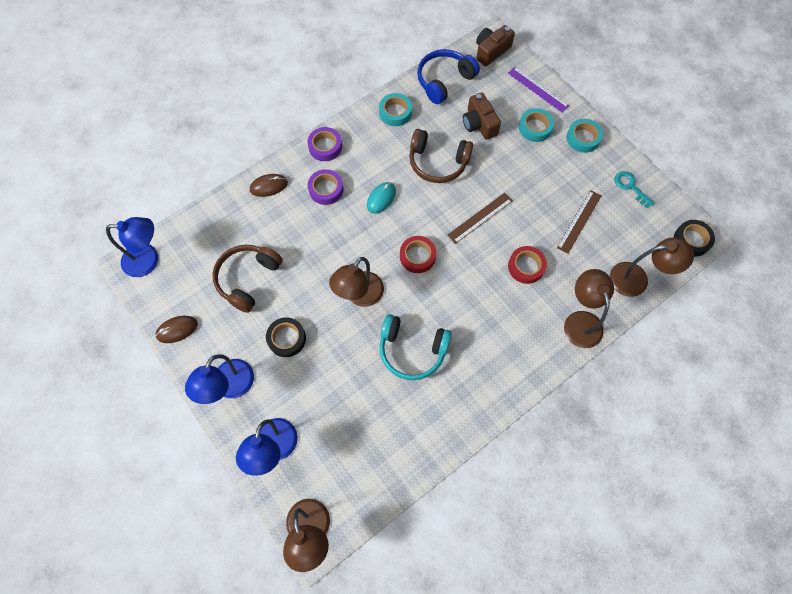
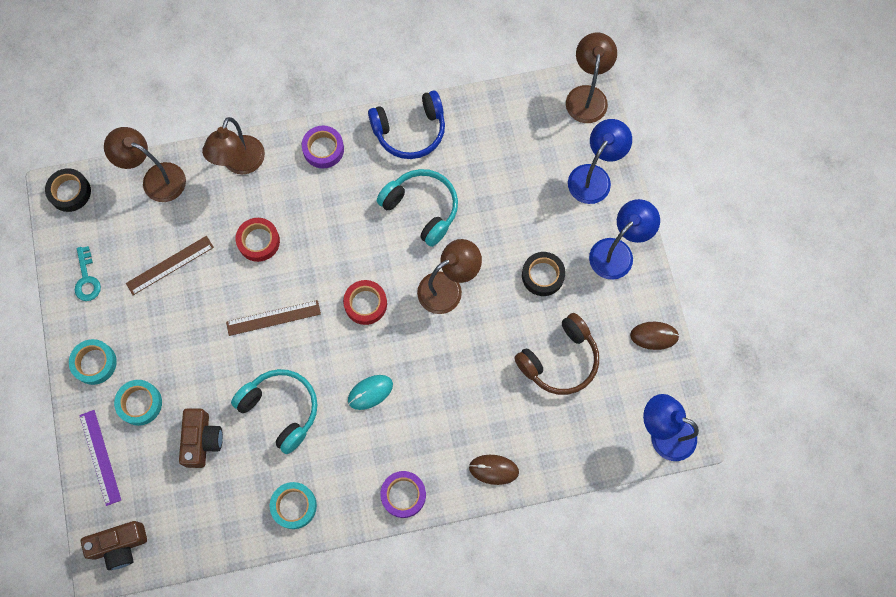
camera: 155 degrees left, 5 degrees up
(326, 189) = (428, 434): purple tape -> purple tape (323, 149)
(438, 162) = (281, 409): brown headphones -> turquoise headphones
(444, 81) = (207, 526): blue headphones -> blue headphones (410, 131)

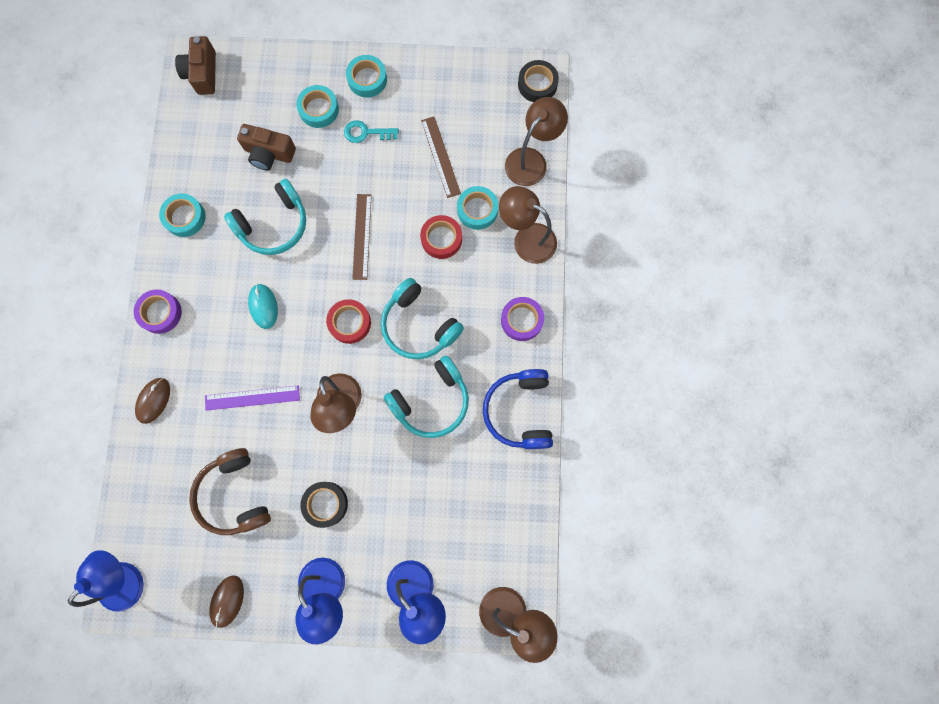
camera: 105 degrees right, 5 degrees up
(86, 279) = (448, 85): turquoise key -> turquoise key (366, 133)
(100, 457) = (282, 71): purple ruler -> purple ruler (252, 398)
(220, 216) = (477, 210): none -> turquoise tape
(352, 239) = (419, 326): none -> turquoise headphones

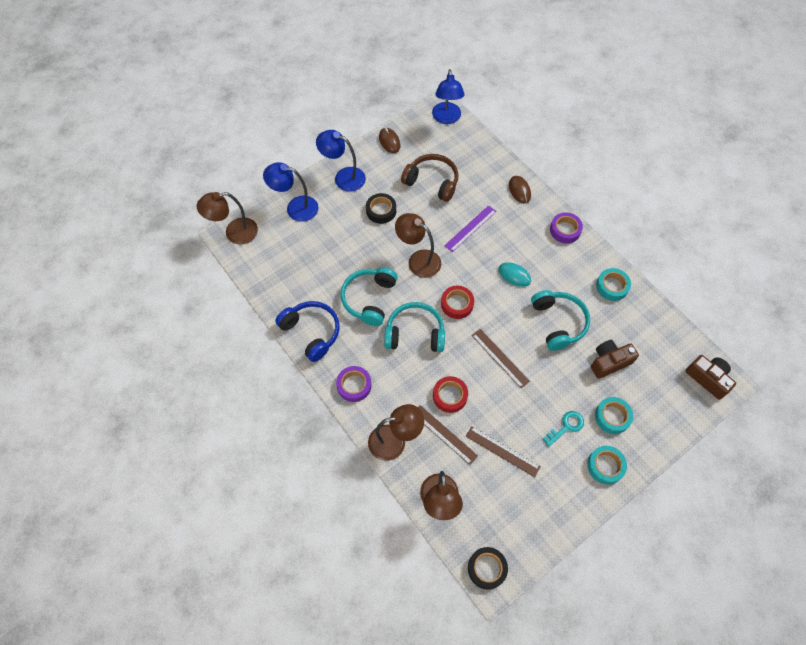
camera: 140 degrees right, 15 degrees down
(274, 225) = (558, 323): turquoise headphones -> turquoise headphones turned 150 degrees clockwise
(477, 210) = (444, 434): turquoise tape -> brown ruler

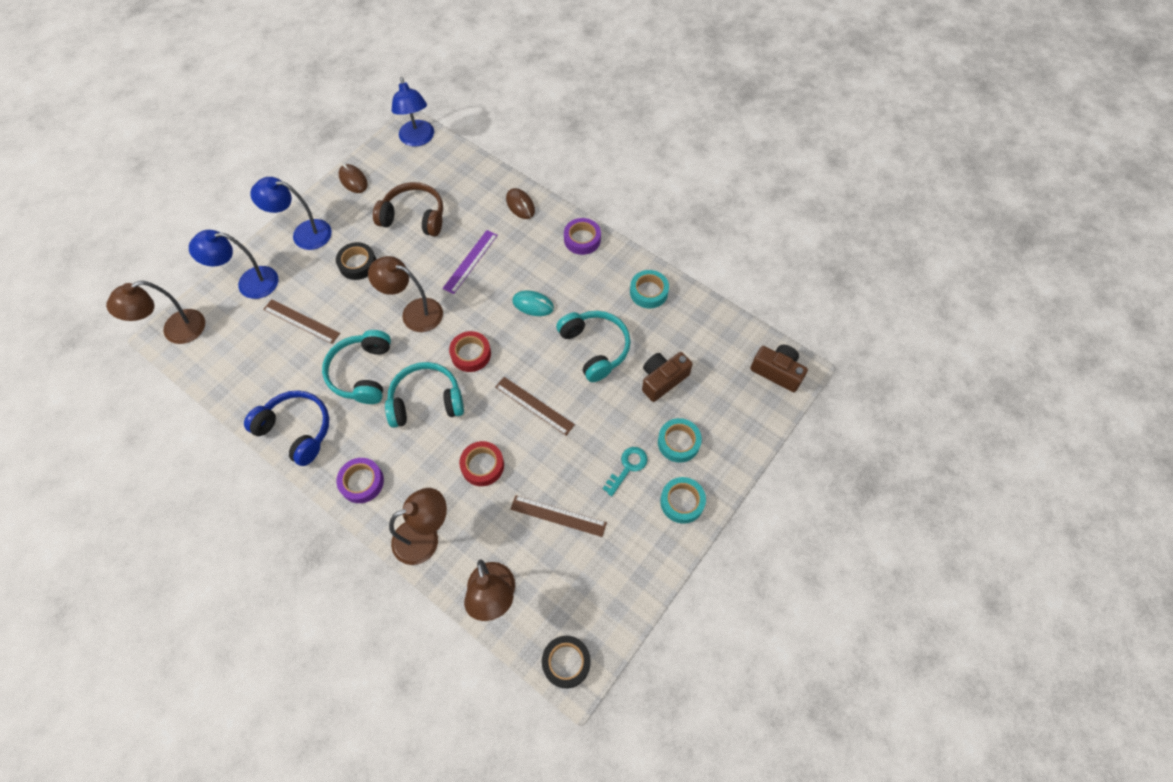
camera: 15 degrees left, 0 degrees up
(444, 434) = (484, 513): brown ruler -> brown ruler (301, 321)

